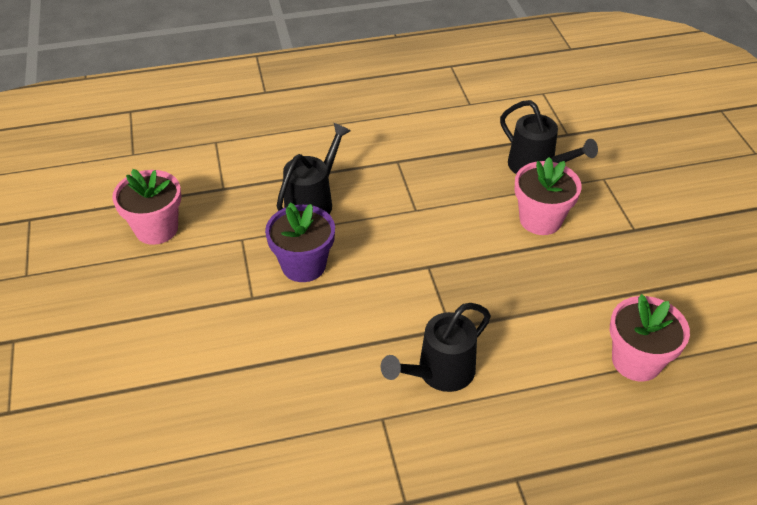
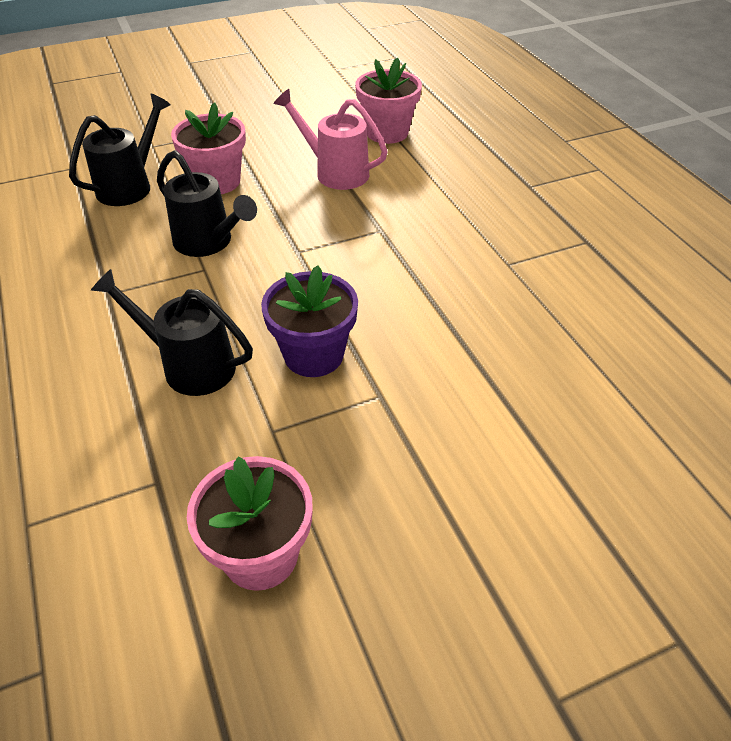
camera: 100 degrees left, 0 degrees up
(439, 373) = (440, 233): black watering can -> black watering can (209, 243)
(554, 305) = (335, 172): none -> pink watering can

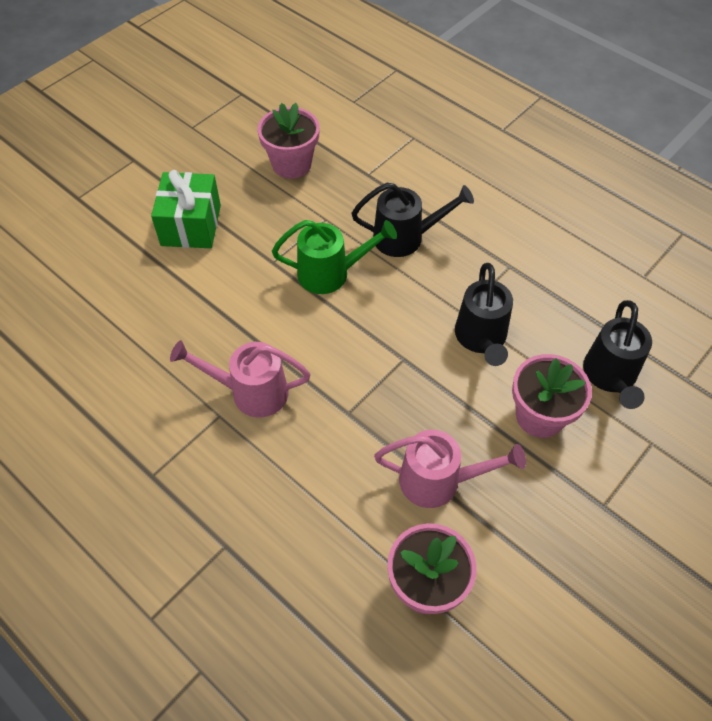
camera: 155 degrees right, 10 degrees up
(209, 243) = (481, 339): black watering can -> black watering can turned 105 degrees counterclockwise
(313, 355) = (331, 273): purple flower pot -> green watering can
(469, 272) = (250, 392): none -> pink watering can
(478, 497) = (191, 225): none -> green gift

